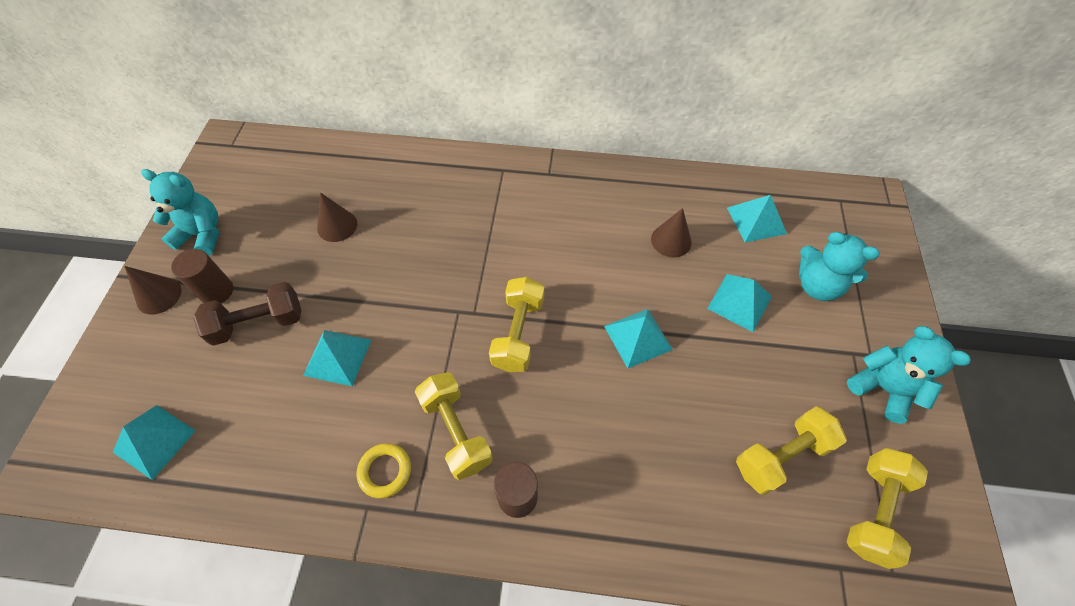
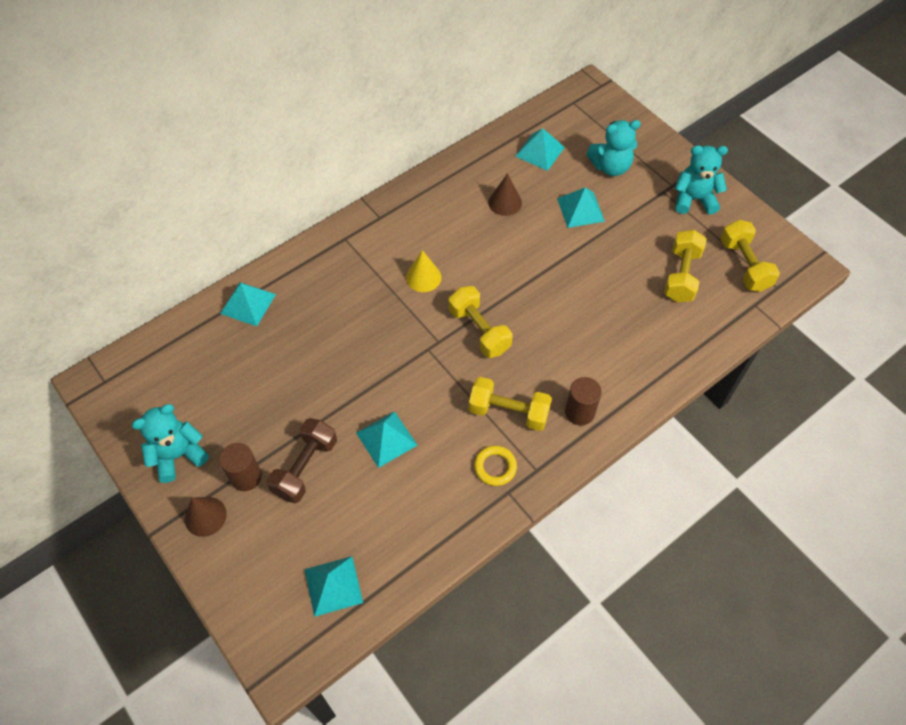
camera: 45 degrees left, 0 degrees up
(337, 225) = (275, 366): brown cone -> none
(526, 248) = (423, 277): none -> yellow cone
(638, 337) = (548, 275): turquoise pyramid -> turquoise pyramid (248, 303)

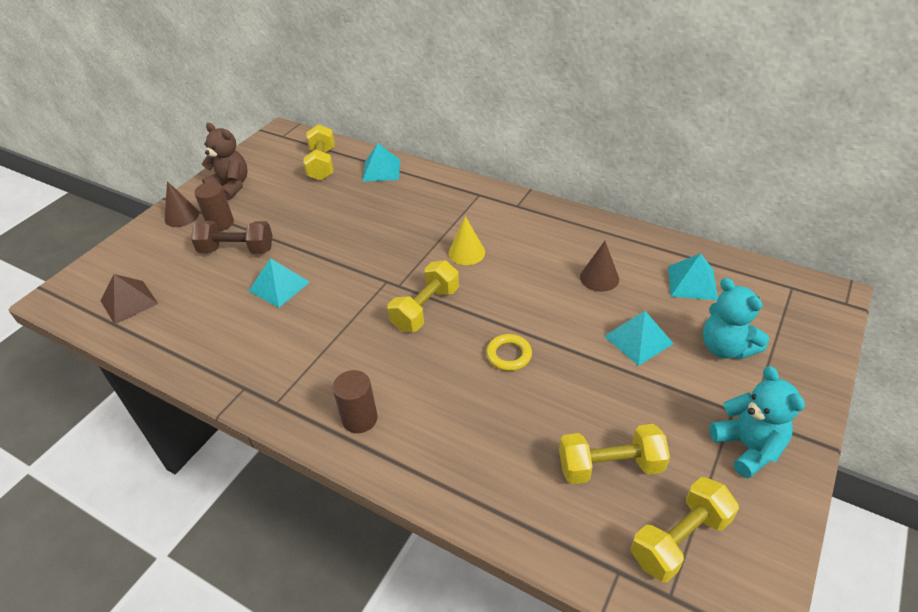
camera: 70 degrees right, 15 degrees down
(178, 455) = (231, 186): turquoise teddy bear -> brown teddy bear
(333, 586) = (129, 302): turquoise pyramid -> brown pyramid
(495, 467) = (270, 369): yellow ring -> yellow ring (508, 355)
(508, 412) = (338, 360): yellow dumbbell -> yellow dumbbell (322, 164)

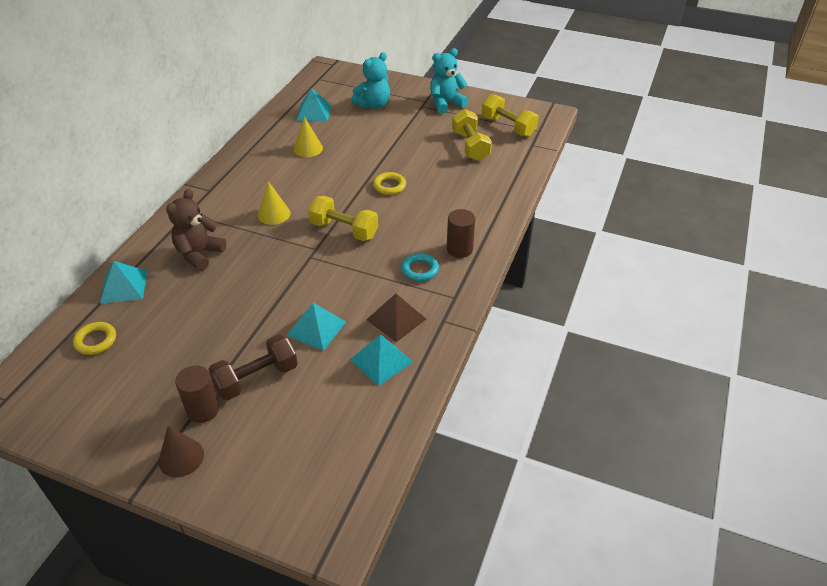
camera: 100 degrees left, 0 degrees up
(129, 302) = (342, 452): brown pyramid -> brown pyramid (396, 319)
(231, 186) = (122, 423): brown teddy bear -> brown teddy bear (199, 254)
(237, 250) = (256, 378): brown dumbbell -> brown dumbbell turned 60 degrees clockwise
(322, 164) = (96, 340): yellow dumbbell -> yellow ring
(334, 374) = (420, 270): none -> turquoise ring
(599, 278) = (308, 148): brown cone -> yellow cone
(638, 339) = (369, 134): turquoise pyramid -> turquoise pyramid (381, 360)

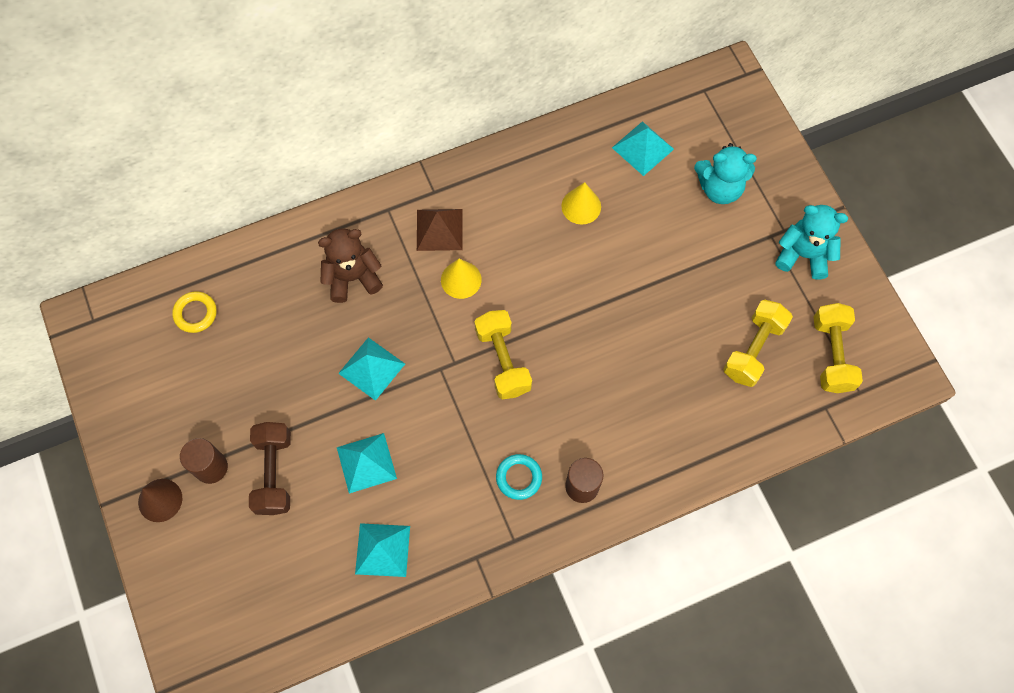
camera: 45 degrees right, 25 degrees up
(123, 286) = (262, 265): turquoise pyramid -> turquoise pyramid (371, 368)
(256, 378) = (274, 473): brown dumbbell -> brown dumbbell turned 75 degrees clockwise
(389, 186) = (606, 336): yellow ring -> none
(396, 319) = (439, 516): brown pyramid -> brown pyramid (439, 229)

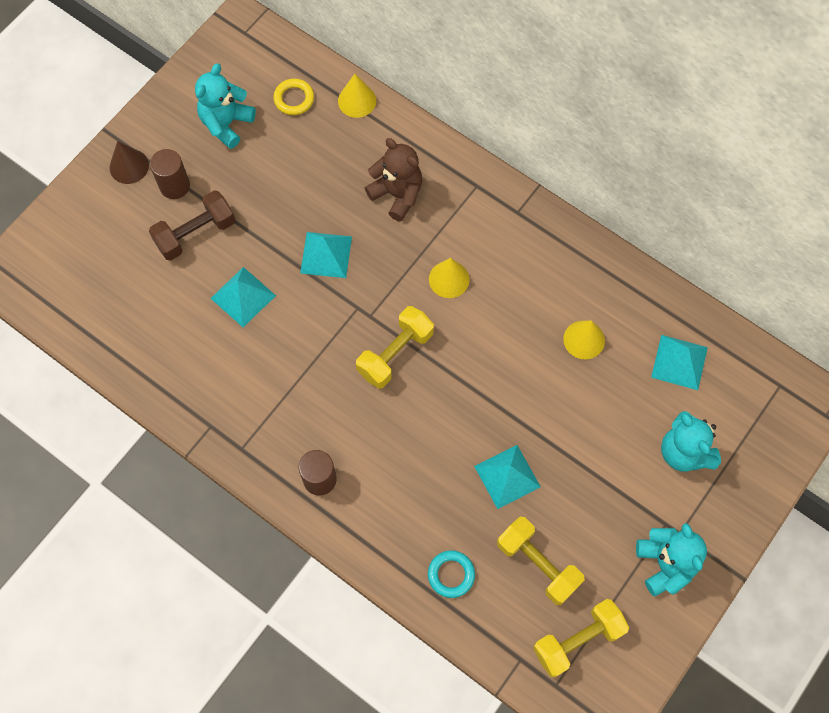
camera: 60 degrees right, 0 degrees up
(178, 386) = (226, 124): none -> turquoise teddy bear
(236, 261) = (357, 100): none -> yellow cone
(382, 549) = (177, 350): turquoise pyramid -> turquoise pyramid (507, 476)
(439, 229) = (484, 236): brown pyramid -> none
(519, 477) = (298, 423): turquoise ring -> turquoise ring (451, 574)
(753, 349) = (538, 564): yellow dumbbell -> yellow dumbbell turned 45 degrees clockwise

